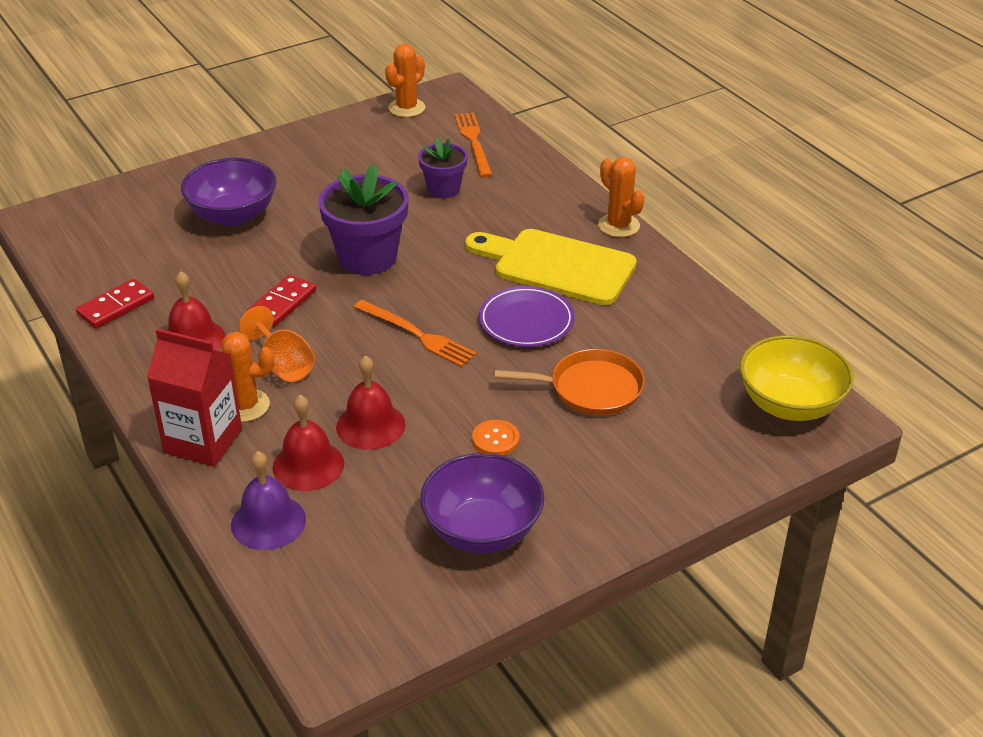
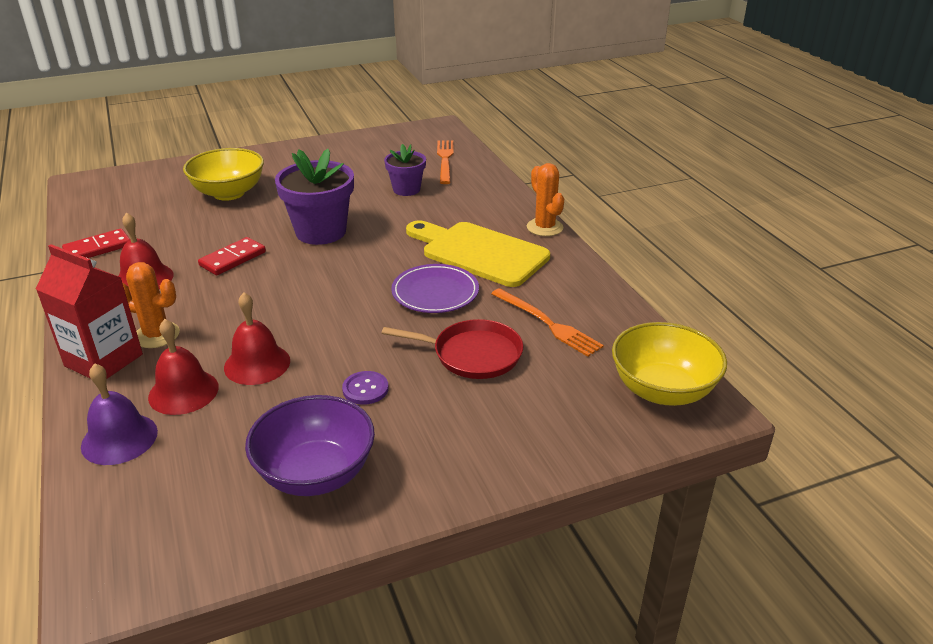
camera: 10 degrees right, 5 degrees down
(233, 215) = (229, 193): purple bowl -> yellow bowl
(283, 365) = (207, 306): orange goblet -> none
(407, 108) = (402, 134): orange cactus -> none
(417, 335) = (334, 294): orange fork -> orange fork (547, 323)
(495, 439) = (365, 389): orange button -> purple button
(590, 388) = (472, 354): orange pan -> red pan

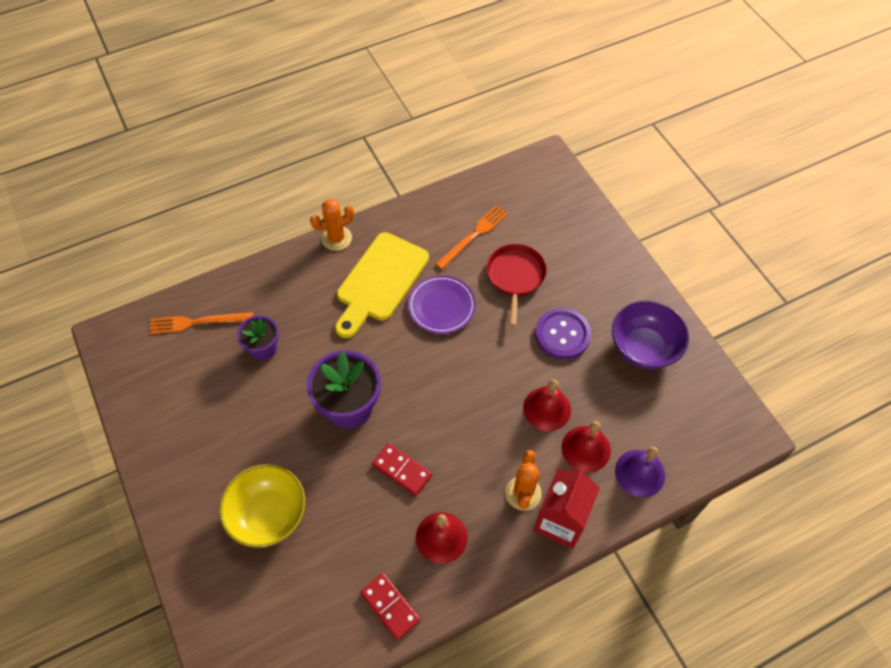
camera: 95 degrees left, 25 degrees up
(365, 389) = (562, 334): purple button -> purple button, size x1.79
(662, 390) = (535, 179): yellow bowl -> none

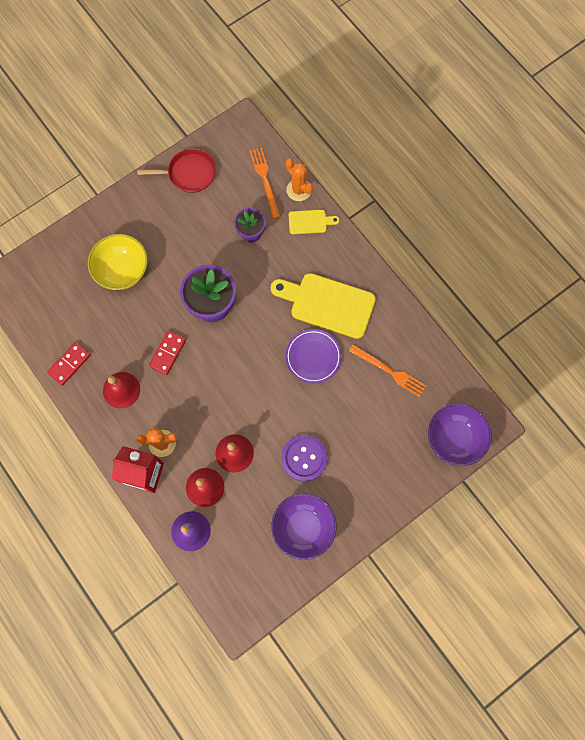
camera: 80 degrees right, 15 degrees up
(270, 283) = (310, 222): none -> yellow cutting board
(336, 238) = (363, 261): orange cactus -> orange cactus (299, 190)
(515, 277) = (354, 412): red pan -> red pan (189, 173)
(558, 192) = (454, 438): none -> purple bowl

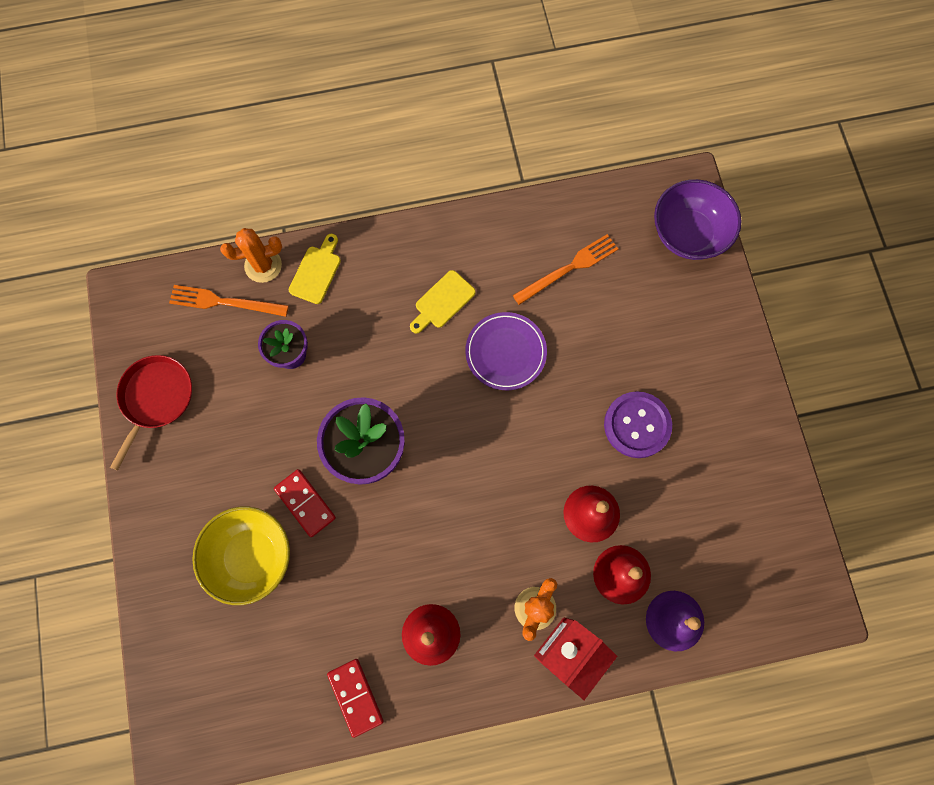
camera: 65 degrees left, 0 degrees up
(167, 353) = (408, 544): red domino -> red domino (305, 503)
(303, 527) = (728, 467): purple bowl -> none
(328, 304) = (442, 301): yellow cutting board -> yellow cutting board, size x0.50

